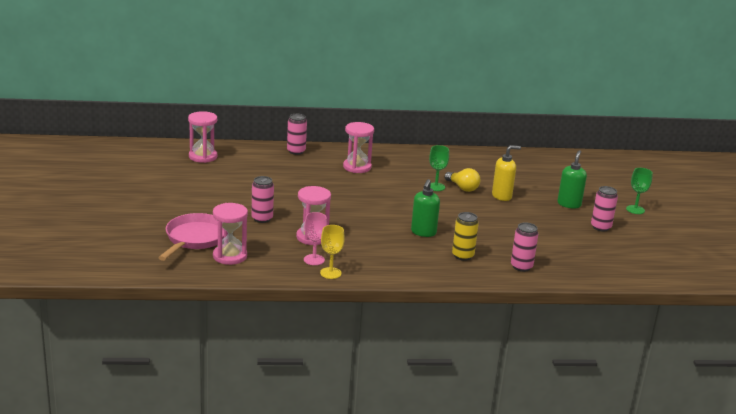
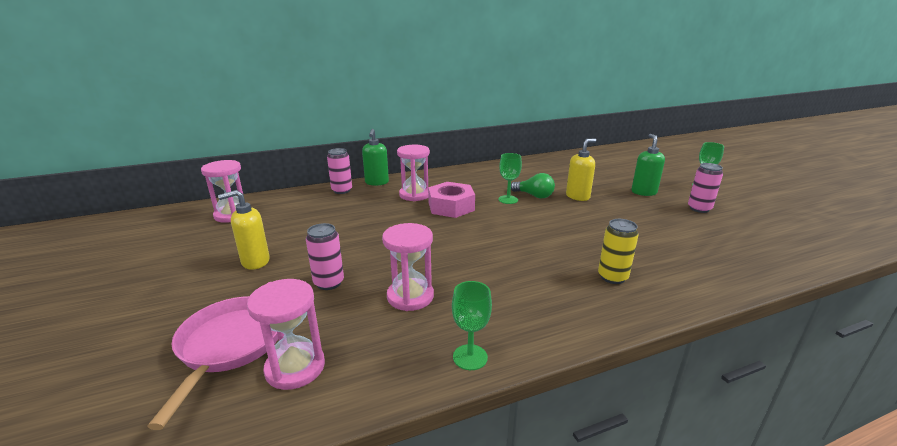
camera: 15 degrees left, 0 degrees up
(215, 195) = (255, 262): none -> yellow soap dispenser
(314, 260) = (432, 337): pink goblet -> none
(330, 273) = (470, 357): yellow goblet -> green goblet
(381, 183) = (451, 207): none -> pink nut
(423, 232) = (540, 255): green soap dispenser -> green soap dispenser (376, 182)
(462, 188) = (534, 196): yellow light bulb -> green light bulb
(521, 267) = (689, 275): pink can -> none

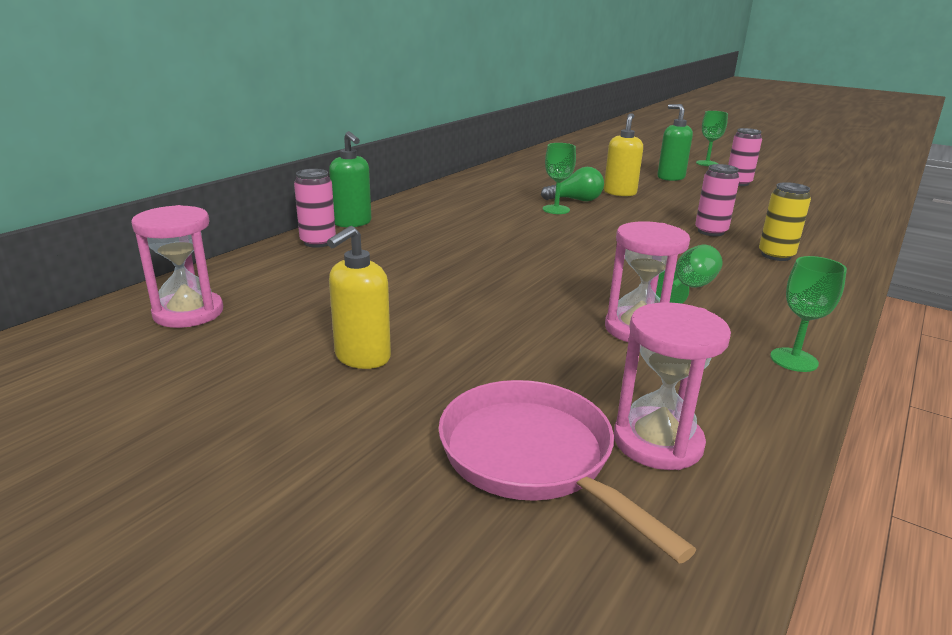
camera: 35 degrees left, 0 degrees up
(329, 283) = (518, 347): pink can -> pink can (710, 232)
(414, 195) = (435, 226): pink hourglass -> none
(451, 207) = (506, 230): pink nut -> none
(495, 281) = (689, 288): none -> green goblet

